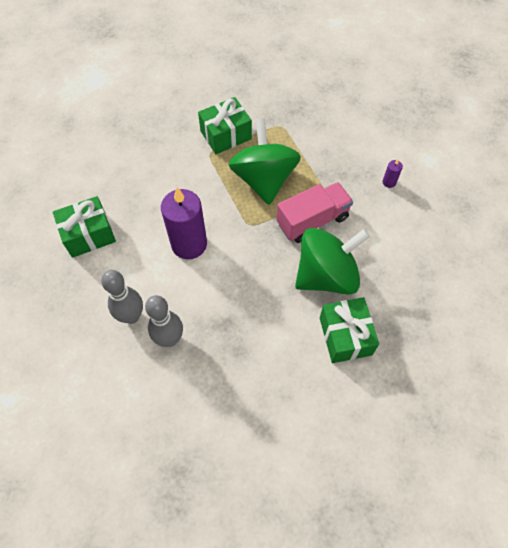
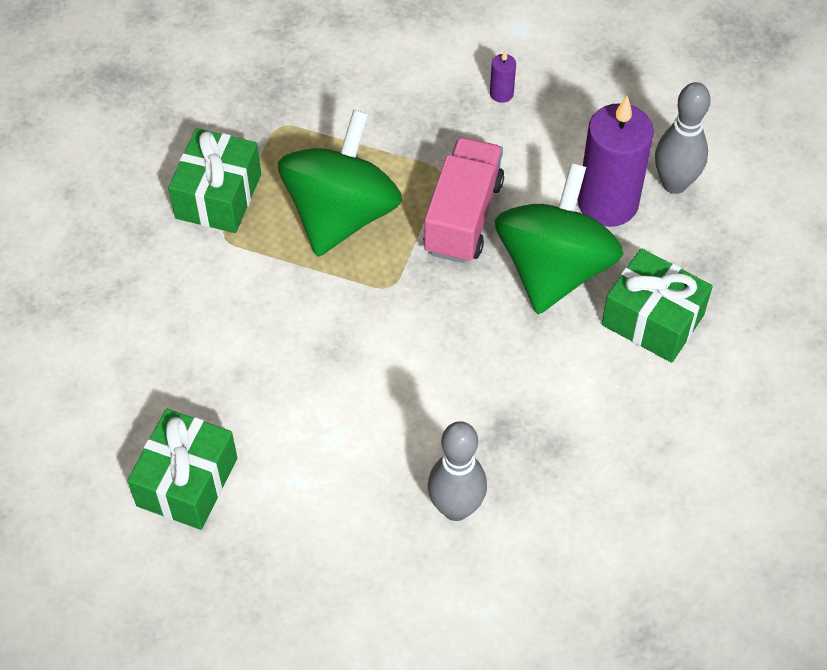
camera: 45 degrees left, 5 degrees down
(131, 316) = (375, 526): grey bowling pin -> grey bowling pin (674, 183)
(189, 244) = (341, 376): purple candle -> purple candle (607, 203)
(264, 179) = (341, 214): green spinning top -> green spinning top turned 75 degrees clockwise

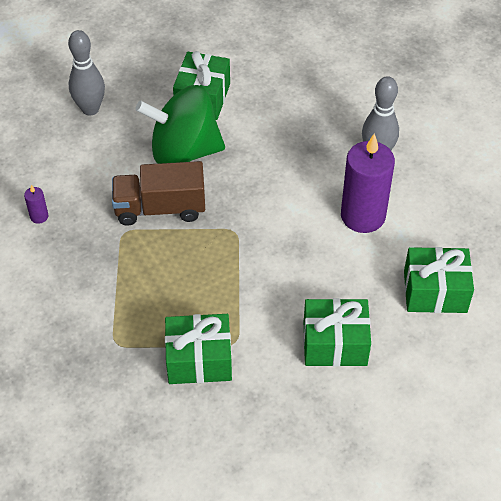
camera: 110 degrees left, 5 degrees down
(169, 338) = (335, 343): none -> green gift
(341, 214) = (185, 277): green spinning top -> none
(463, 217) = (160, 208): pink truck -> brown truck
(607, 203) = (119, 137): purple candle -> purple candle (363, 216)

